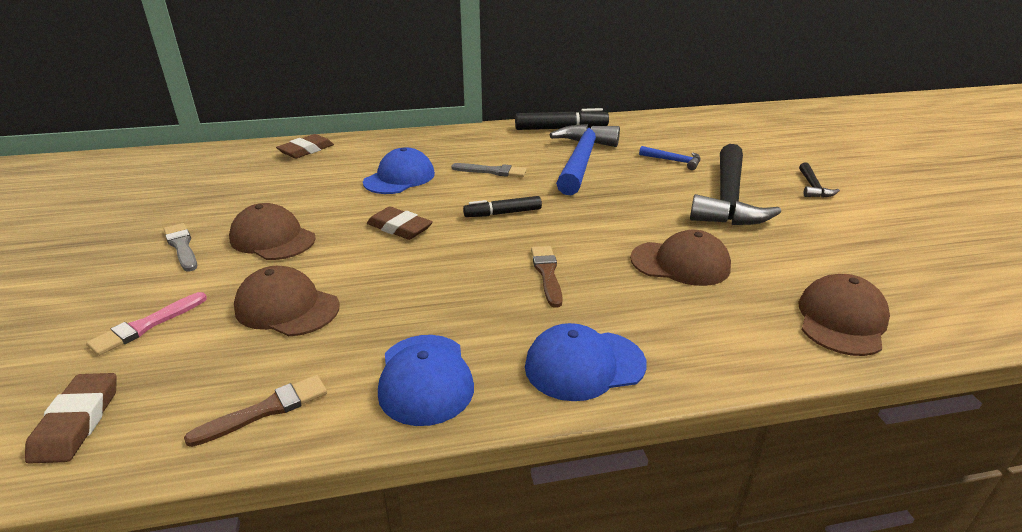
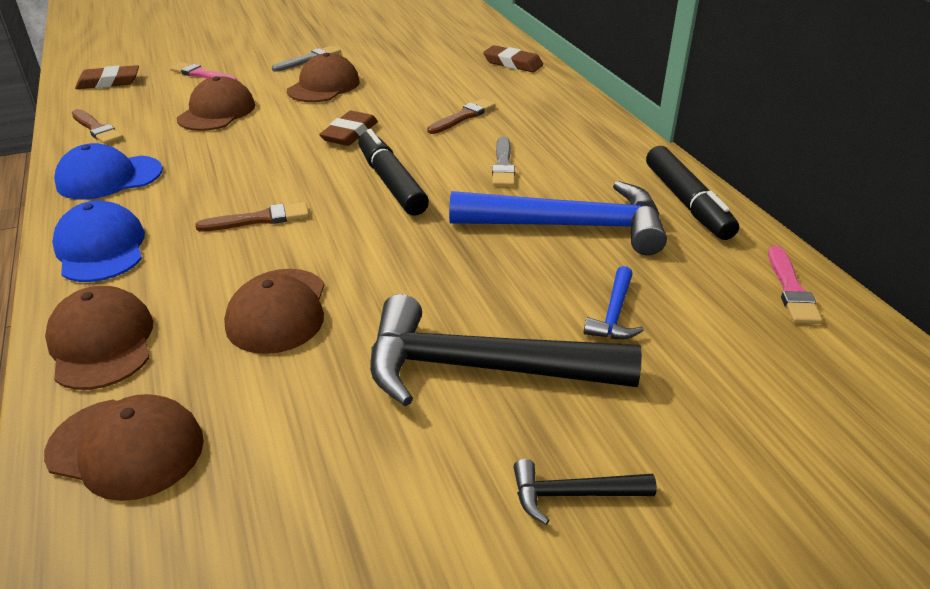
camera: 80 degrees right, 5 degrees up
(399, 178) = (463, 117): blue cap -> brown brush
(503, 213) = (391, 183): black marker -> black marker, size x1.56
(649, 122) = (791, 289): none -> pink brush
(733, 345) = (102, 343): none -> brown cap

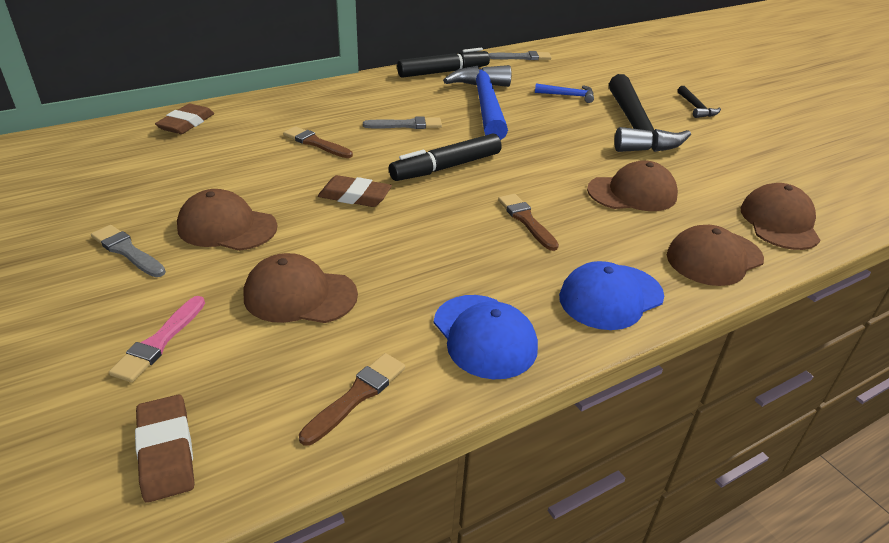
camera: 100 degrees left, 0 degrees up
(791, 289) = (522, 57): pink brush -> grey brush

